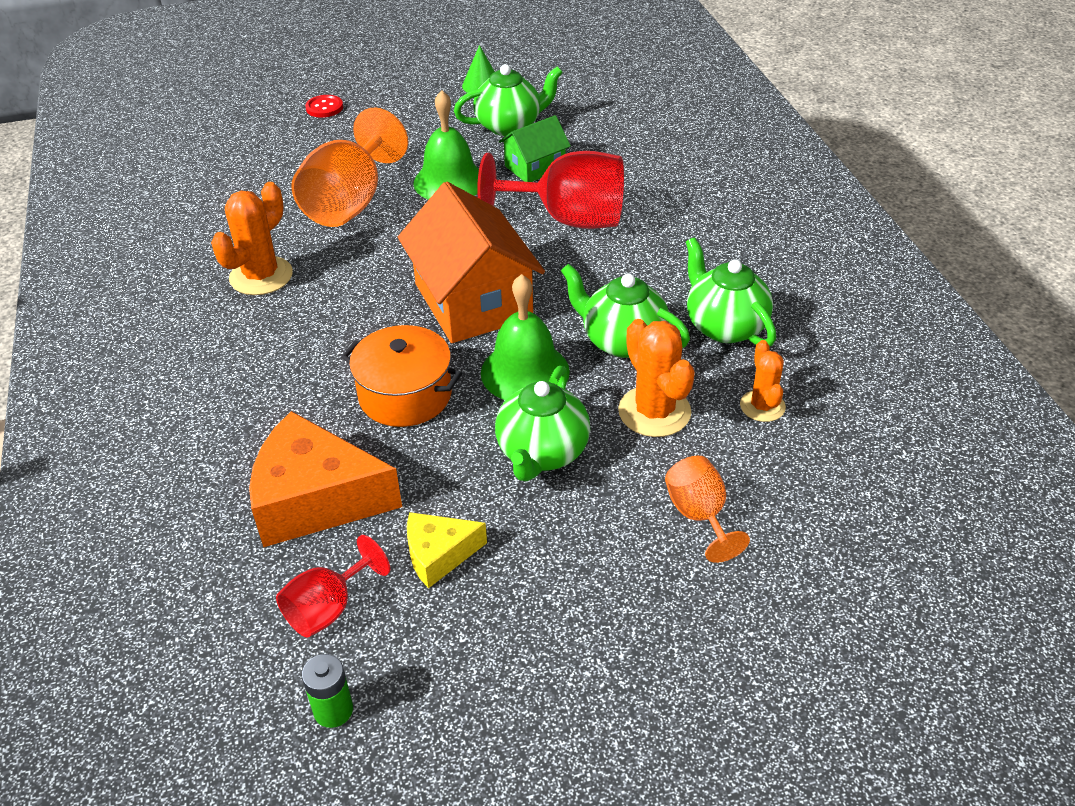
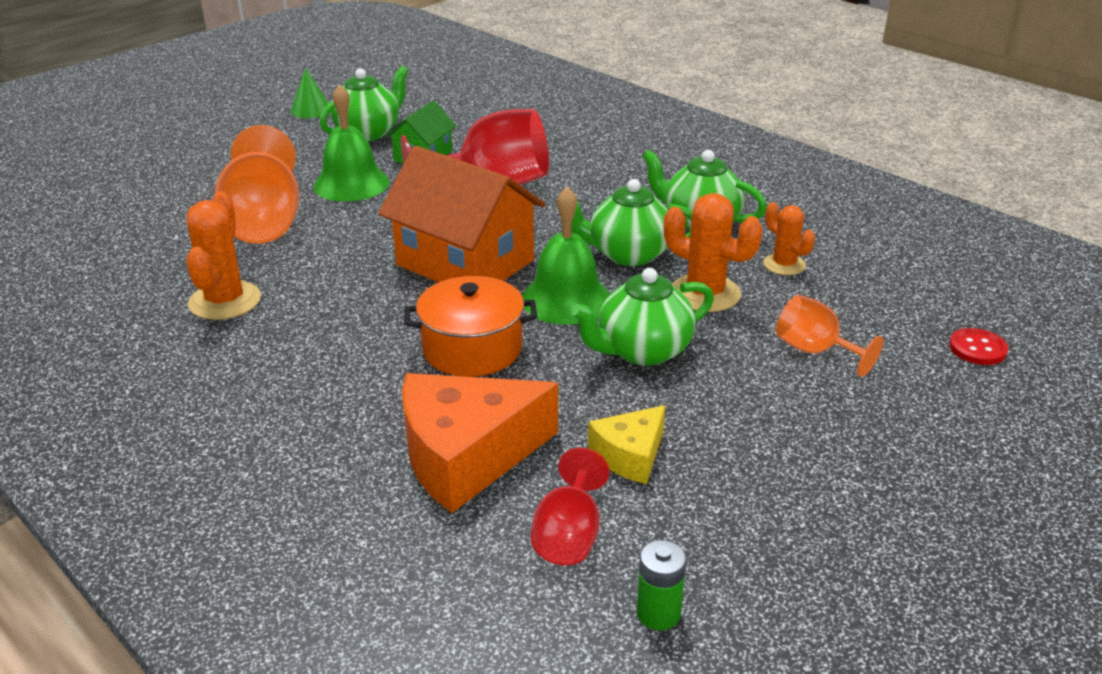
camera: 30 degrees left, 10 degrees down
(324, 108) = (161, 158): red button -> red button (977, 348)
(542, 453) = (642, 351): green teapot -> green teapot turned 75 degrees clockwise

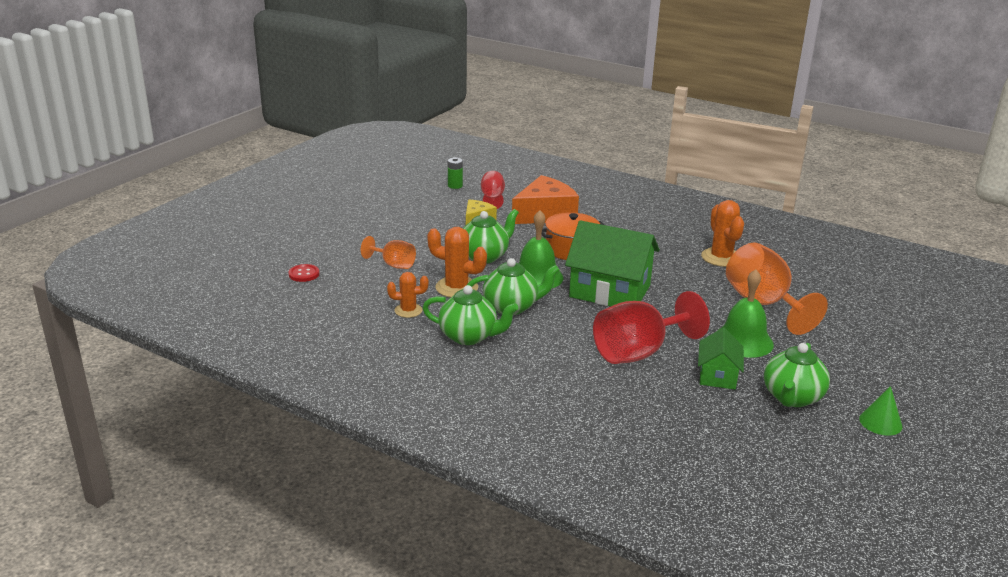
camera: 165 degrees right, 5 degrees down
(465, 263) = (610, 291): orange house -> green house
(784, 265) = (408, 310): orange cactus -> orange cactus turned 45 degrees counterclockwise

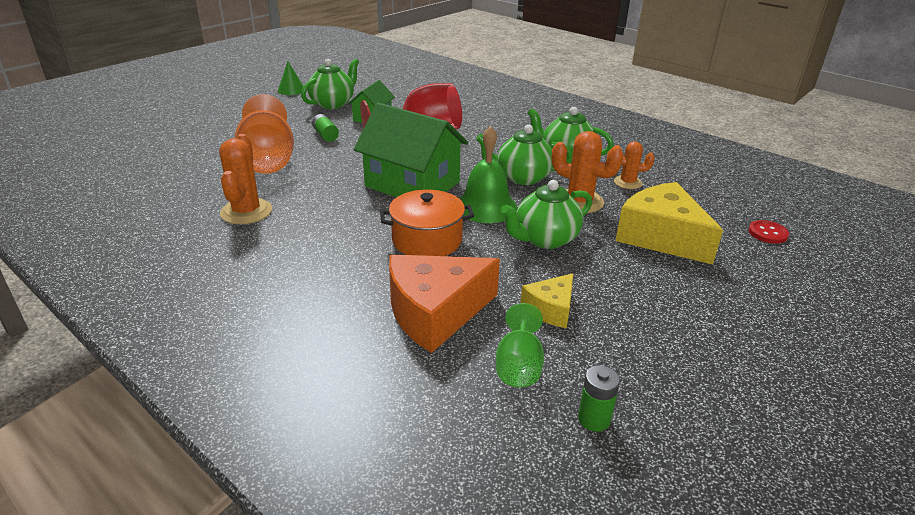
camera: 170 degrees left, 5 degrees up
(393, 265) = (661, 237): orange goblet -> yellow cheese
(492, 198) = (518, 366): red goblet -> green goblet
(743, 341) = (325, 135): green bell -> green battery

